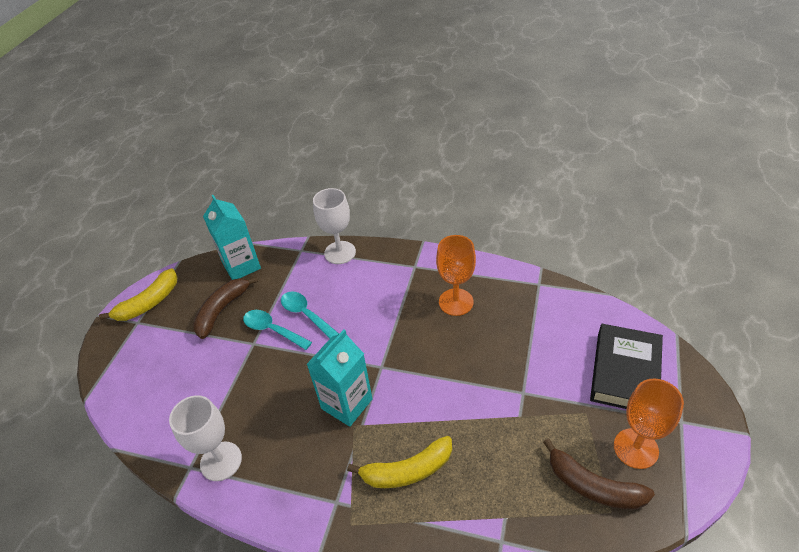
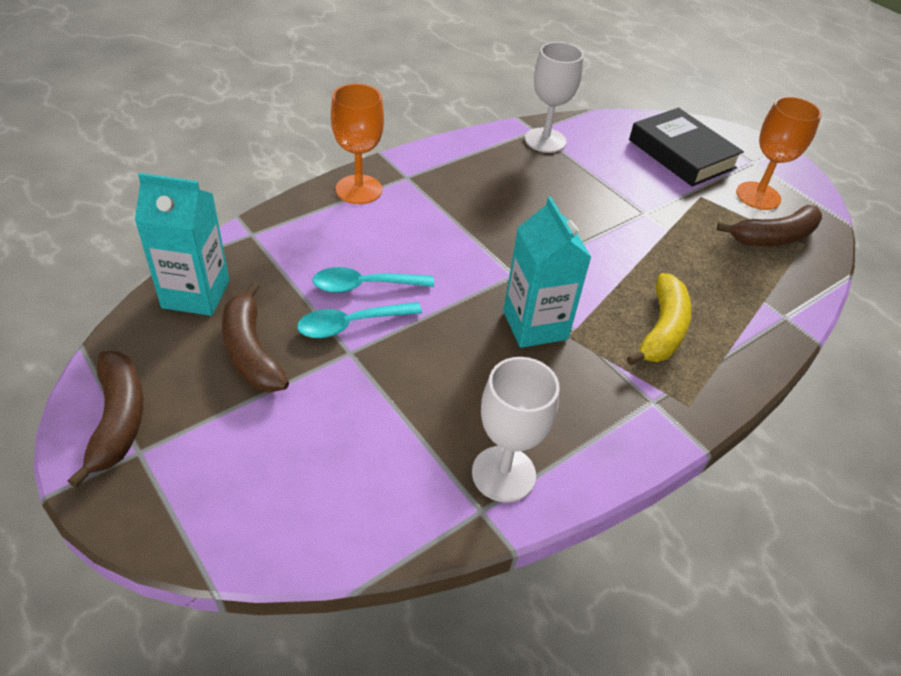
camera: 60 degrees left, 0 degrees up
(149, 303) = (118, 419): yellow banana -> brown banana
(340, 252) = (305, 209): white goblet -> white goblet (545, 140)
(456, 302) = (492, 182): orange goblet -> orange goblet (359, 189)

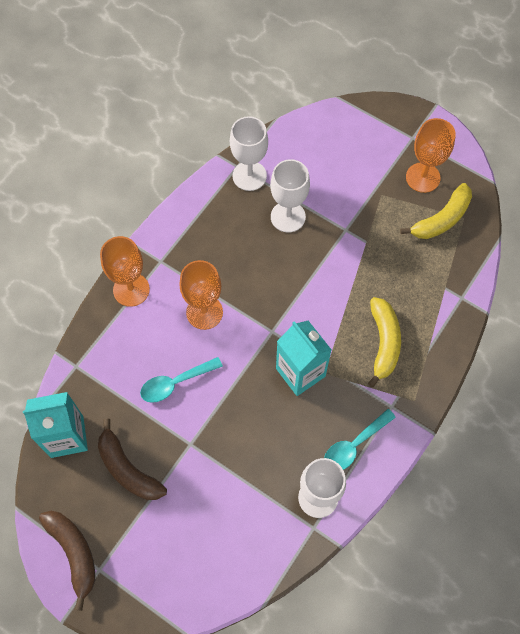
camera: 15 degrees left, 20 degrees up
(351, 324) = (181, 420): turquoise spoon -> turquoise spoon (354, 445)
(436, 233) = (204, 312): none -> orange goblet
(577, 183) = (288, 217): none -> white goblet
(681, 154) = (357, 150): black book -> none
(774, 237) = (442, 219): brown banana -> yellow banana

